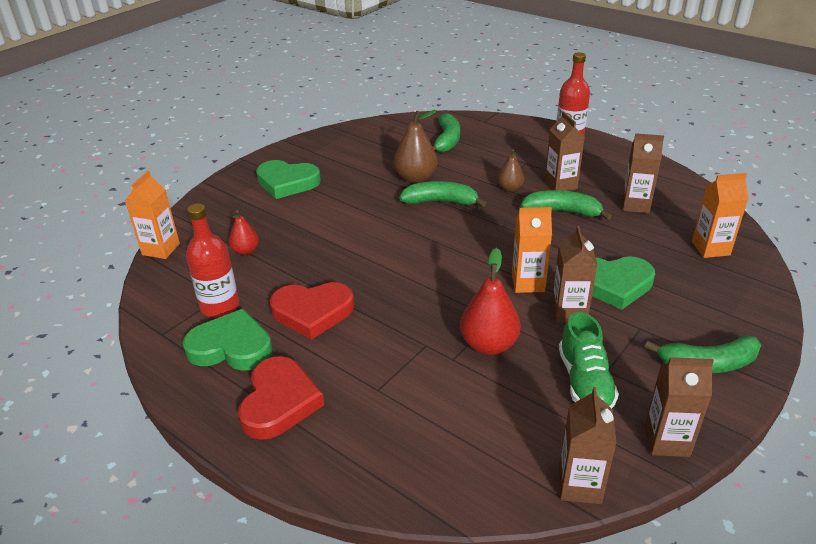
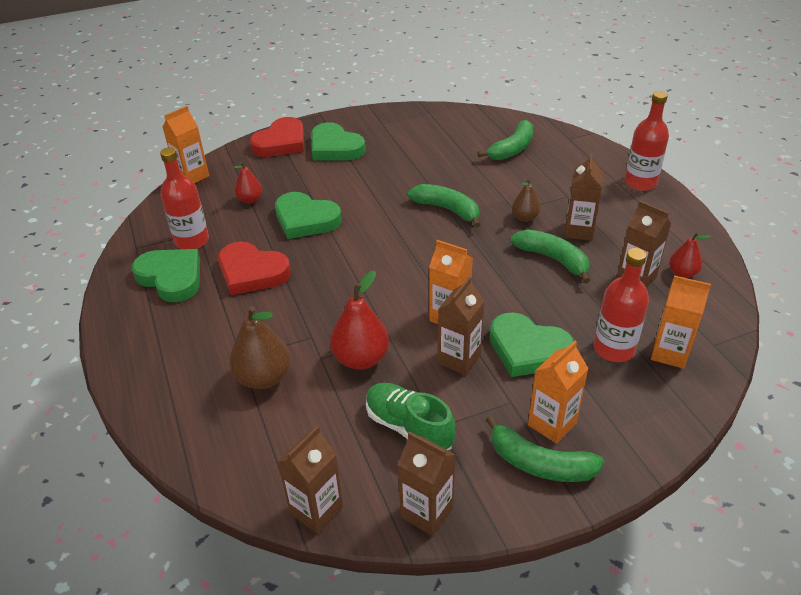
camera: 30 degrees right, 5 degrees up
(279, 402) = (165, 336): red heart -> red heart (281, 142)
(320, 250) = (305, 219): none -> green heart
(415, 178) = (447, 178): brown pear -> brown pear (263, 378)
(584, 382) = (409, 427): green shoe -> green shoe turned 105 degrees clockwise
(662, 191) = (682, 273): none -> red pear
(672, 260) = (614, 349): none -> red bottle
(686, 331) = (552, 424): none -> orange carton

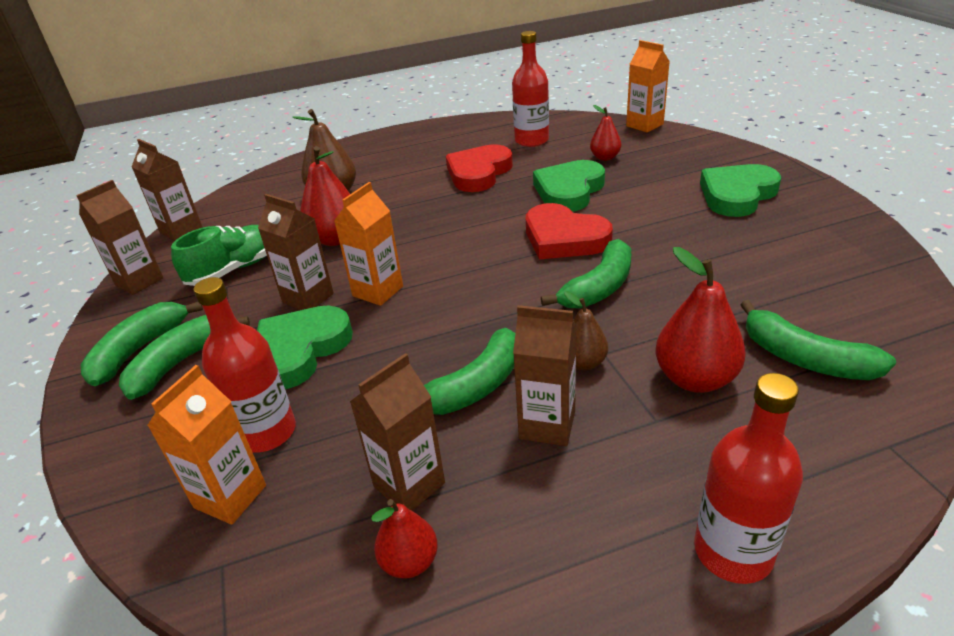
camera: 95 degrees right, 5 degrees down
(171, 277) = (477, 140): green heart -> none
(281, 142) = (734, 160): red heart -> red heart (564, 238)
(533, 182) = (695, 378): none -> red pear
(552, 424) = (181, 362): orange carton -> green banana

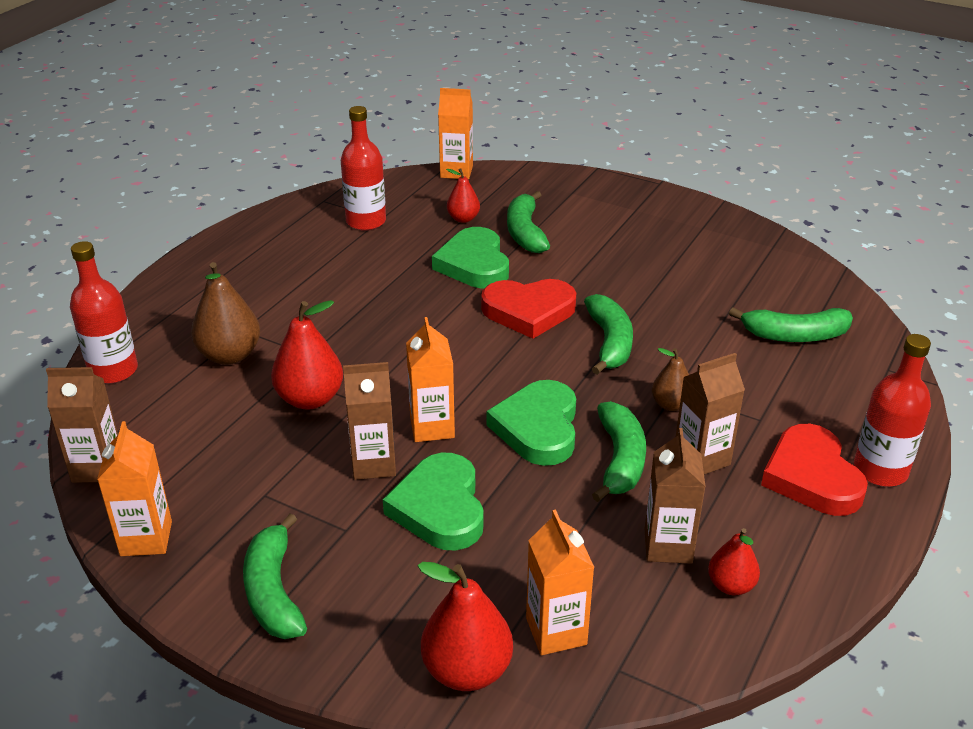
camera: 45 degrees left, 0 degrees up
(139, 281) = (146, 539): brown carton -> orange carton
(181, 362) = (340, 576): green banana -> green banana (525, 232)
(235, 269) = (245, 475): green shoe -> none
(266, 432) = (512, 578): red bottle -> red bottle (113, 371)
(478, 173) = (360, 275): red heart -> red heart (811, 476)
(695, 378) = (750, 380): red pear -> red pear (467, 670)
(737, 195) = (615, 221): green heart -> green heart (538, 428)

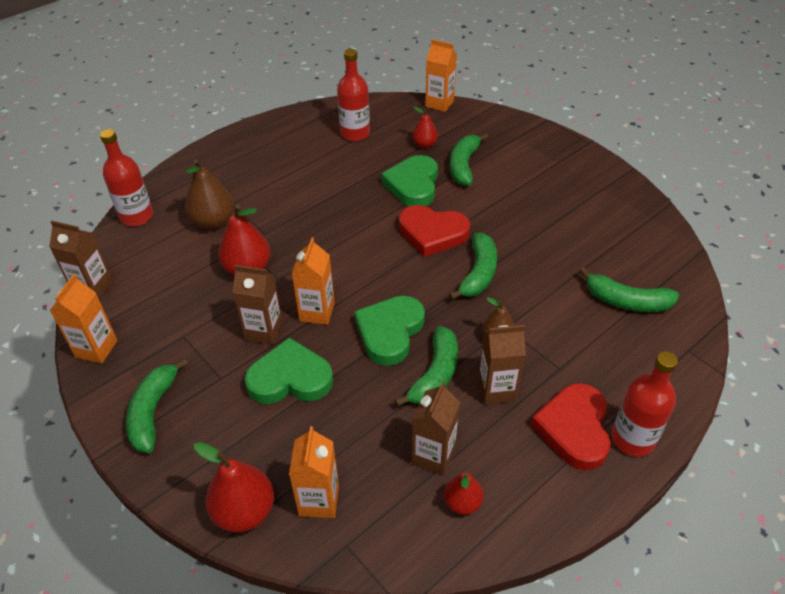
camera: 20 degrees right, 10 degrees up
(440, 508) = (290, 378): green heart -> green heart turned 75 degrees clockwise

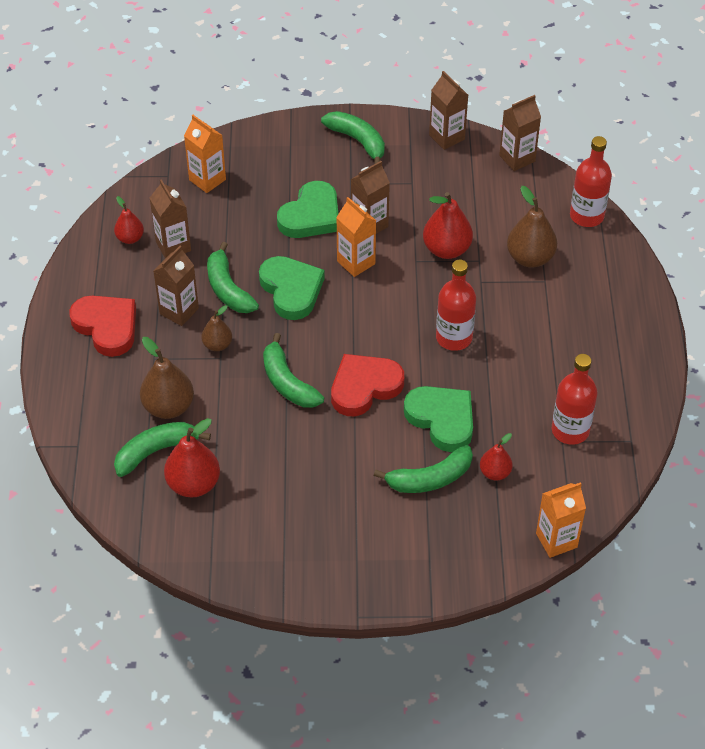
camera: 130 degrees right, 5 degrees up
(96, 349) = (447, 137): orange carton -> brown carton
(244, 511) = (238, 147): red pear -> red pear (193, 484)
(464, 165) = (430, 479): green banana -> green banana turned 105 degrees clockwise
(585, 323) = (168, 407): none -> brown pear
(632, 439) = (65, 350): red bottle -> red bottle (454, 337)

